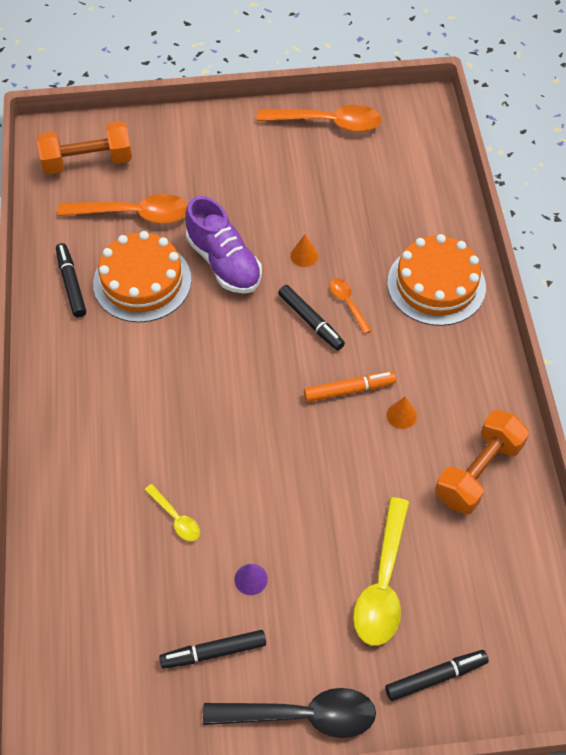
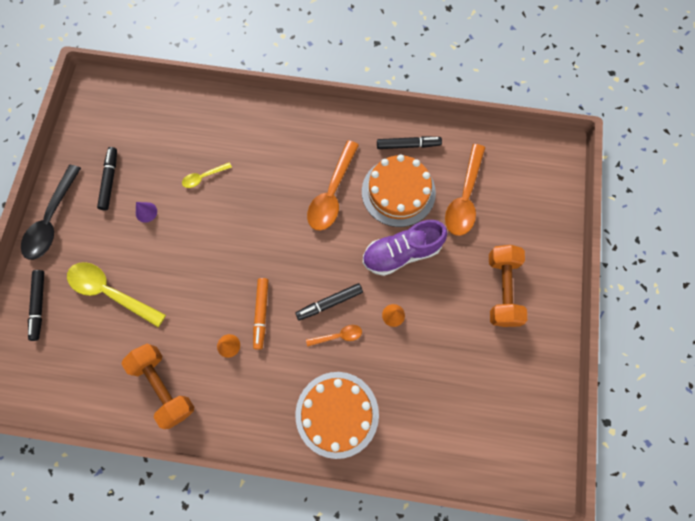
camera: 105 degrees right, 15 degrees up
(88, 161) = (526, 174): orange dumbbell -> orange dumbbell (502, 290)
(327, 123) = (536, 376): orange spoon -> orange spoon (332, 193)

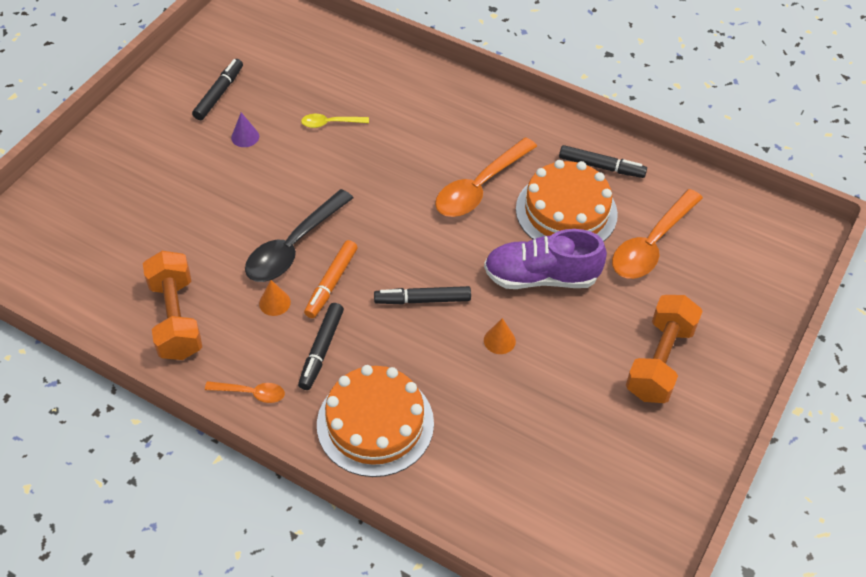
camera: 20 degrees right, 20 degrees down
(39, 305) = (76, 189): black marker -> black marker (321, 350)
(52, 220) = (134, 111): black spoon -> black spoon (294, 246)
(111, 292) = (164, 203): yellow spoon -> none
(338, 336) = (416, 339): orange spoon -> orange spoon (251, 393)

